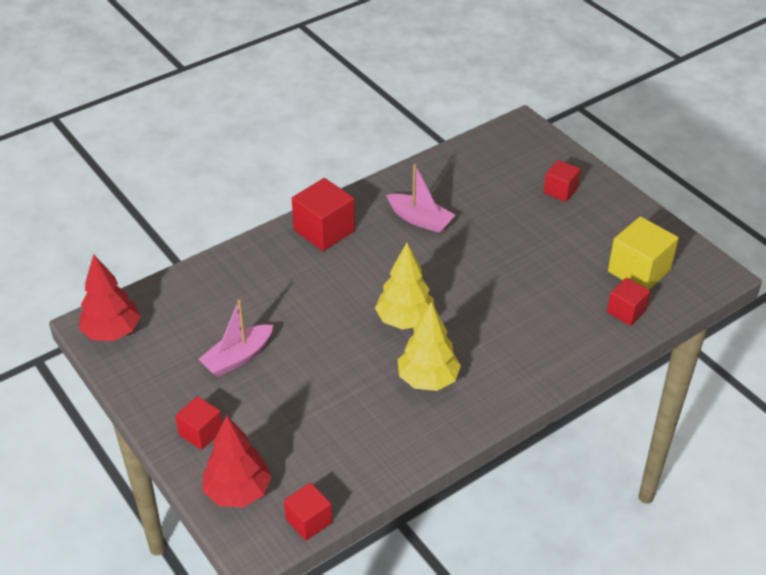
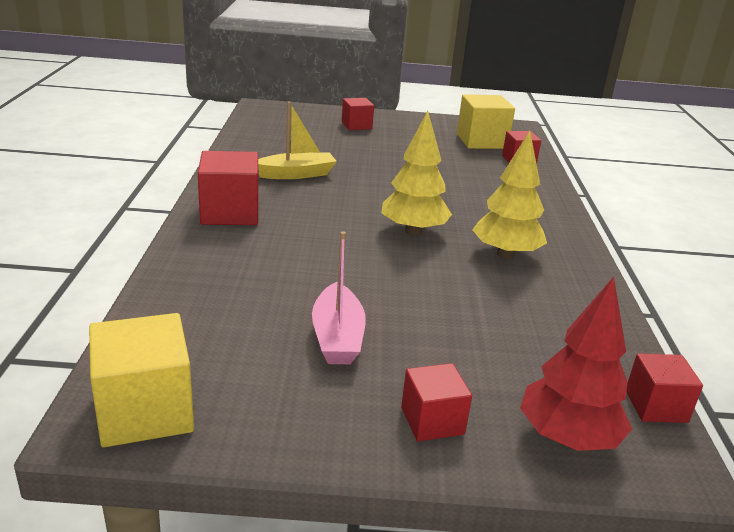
camera: 55 degrees left, 15 degrees down
(112, 332) = (145, 411): red tree -> yellow cube
(420, 220) = (296, 174): pink boat -> yellow boat

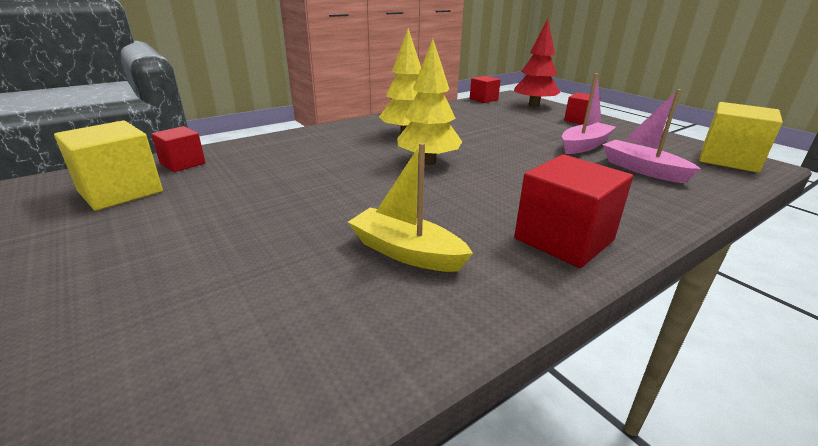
camera: 125 degrees left, 0 degrees up
(237, 320) = (642, 169): none -> pink boat
(356, 125) = (105, 300): red cube -> none

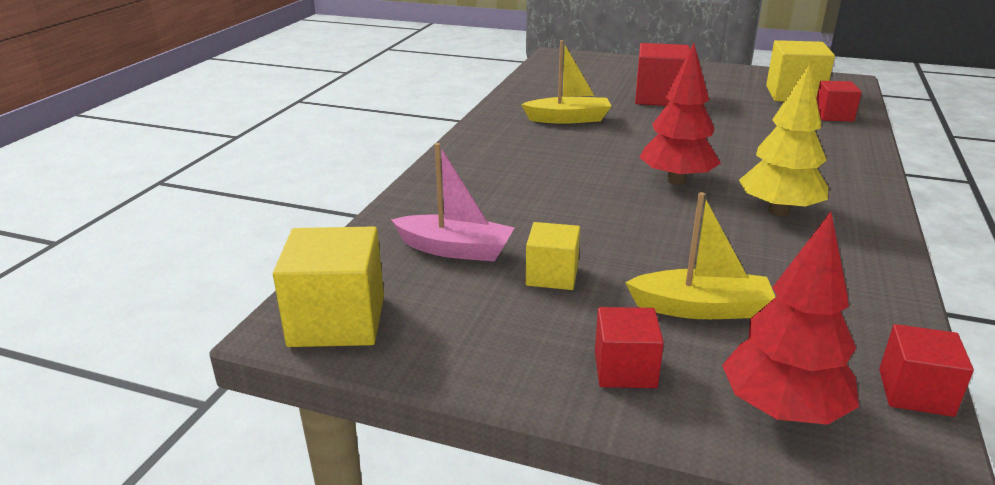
camera: 145 degrees right, 0 degrees up
(428, 162) = (676, 181): yellow tree -> red tree
(522, 123) = (701, 308): none -> yellow boat
(564, 239) = (486, 151): red cube -> red cube (660, 97)
(584, 146) = (552, 275): pink boat -> yellow cube

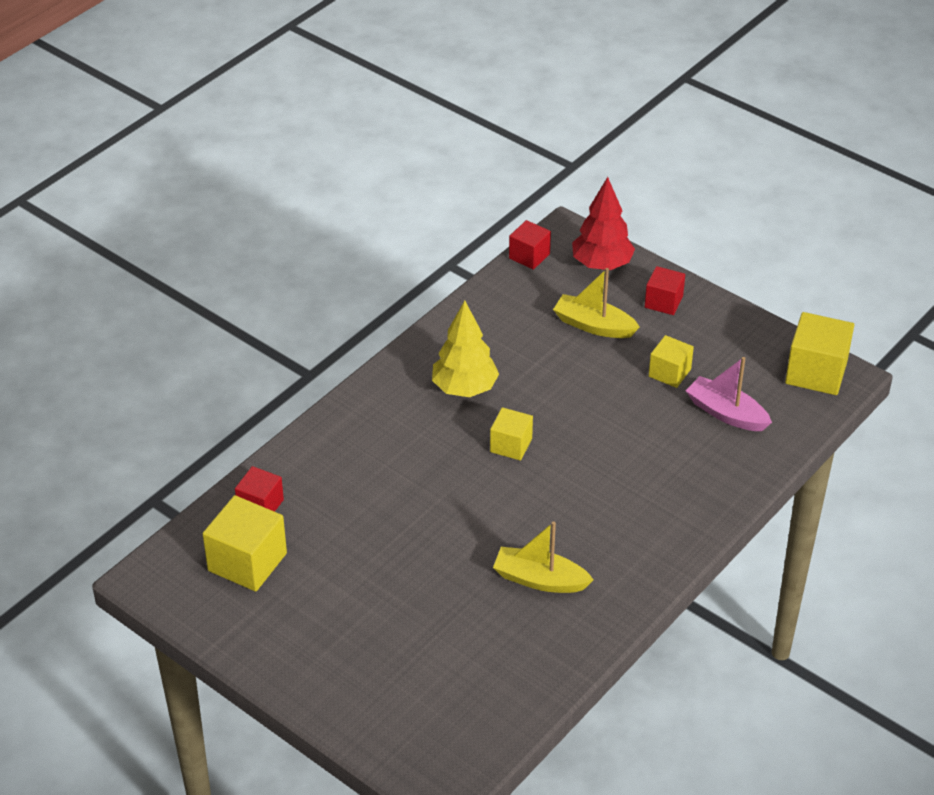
camera: 160 degrees left, 15 degrees up
(660, 97) = (404, 600): red cube -> none
(676, 181) = (511, 445): red tree -> yellow cube

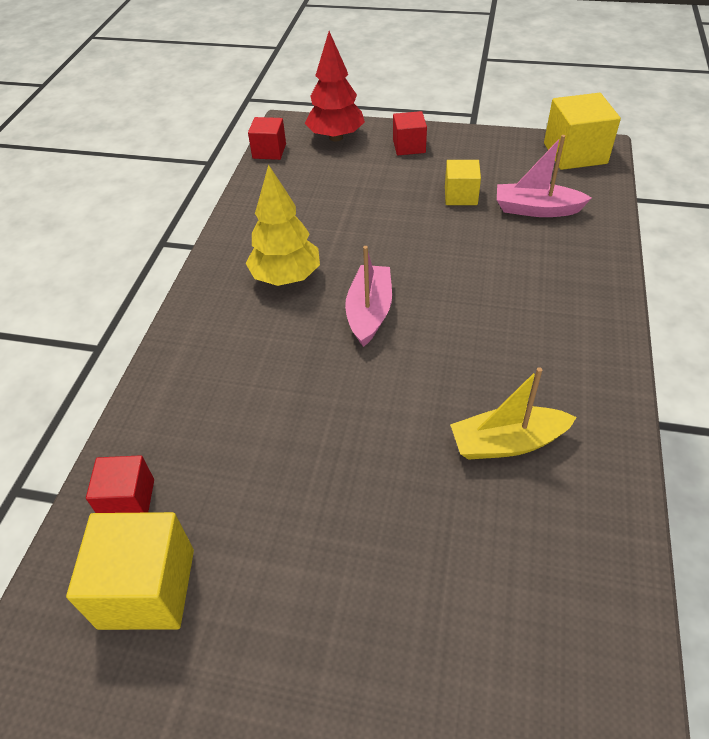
camera: 25 degrees left, 5 degrees up
(511, 445) = (369, 312): yellow cube -> pink boat
(594, 325) = (365, 183): yellow boat -> none

